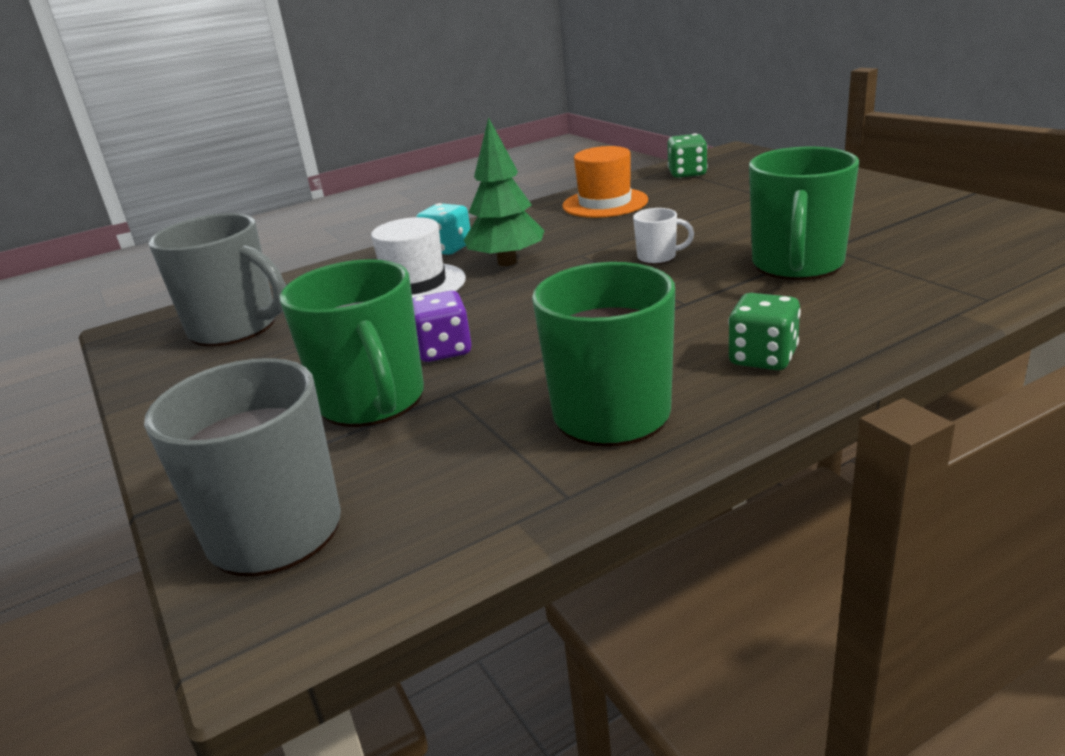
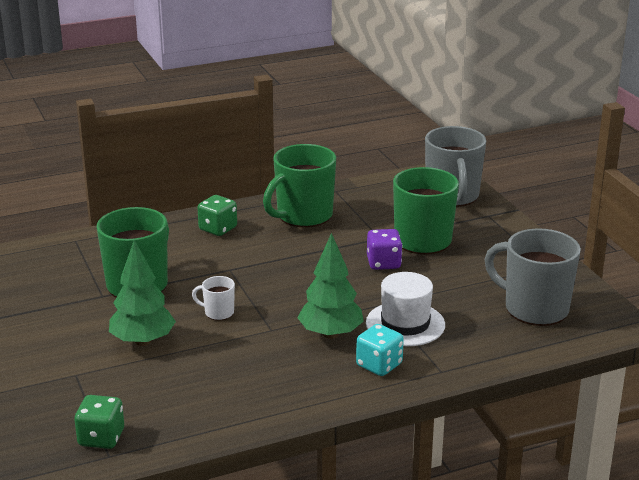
camera: 175 degrees left, 0 degrees up
(605, 203) = (215, 401): orange hat -> none
(722, 223) = (143, 341): none -> green tree

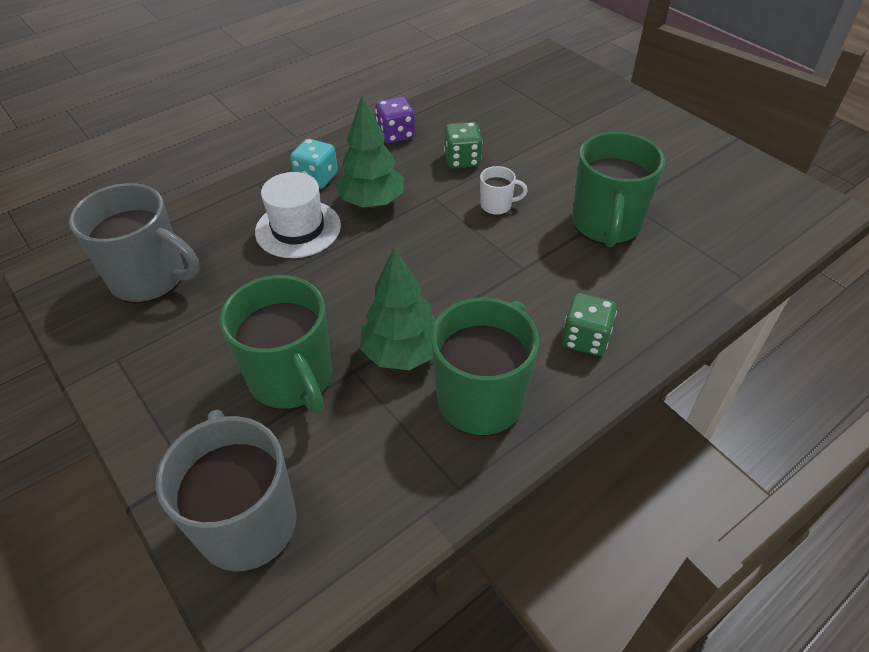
camera: 165 degrees right, 20 degrees up
(101, 438) = (511, 86): green dice -> green dice (462, 160)
(143, 341) = (545, 162): green tree -> green tree (402, 353)
(383, 263) = (338, 318): purple dice -> purple dice (396, 134)

